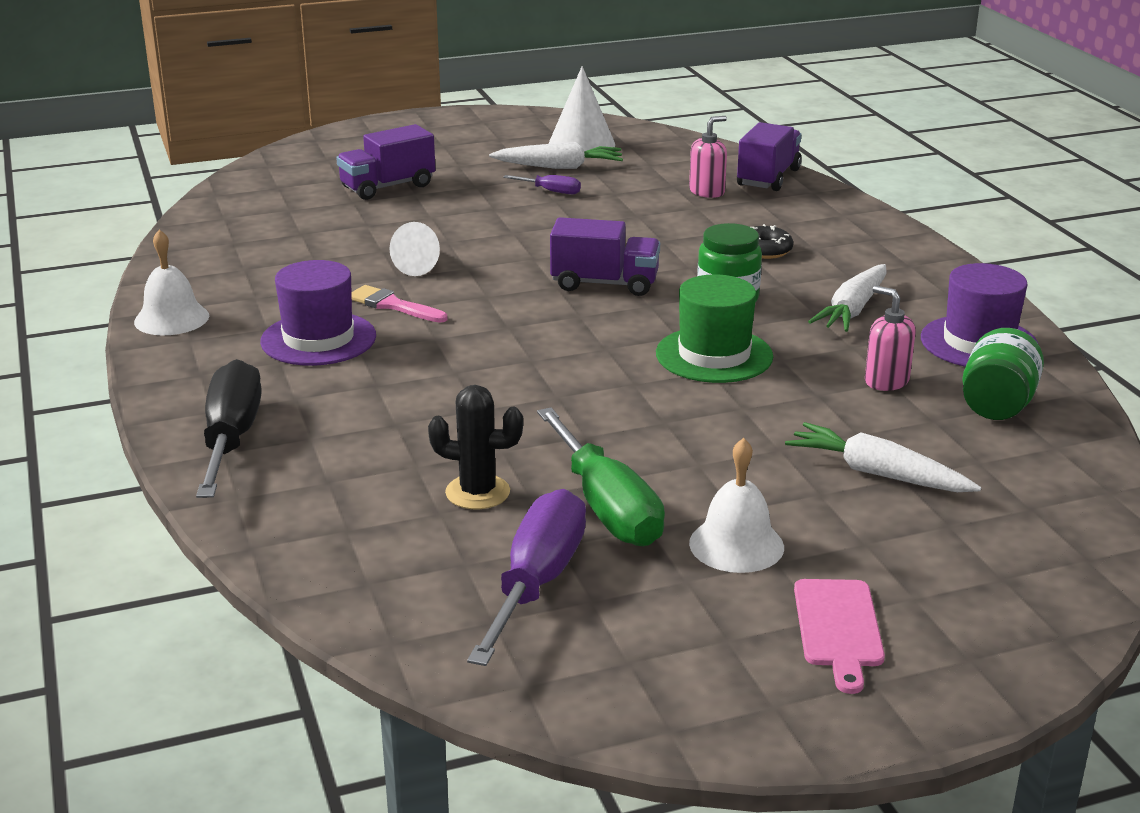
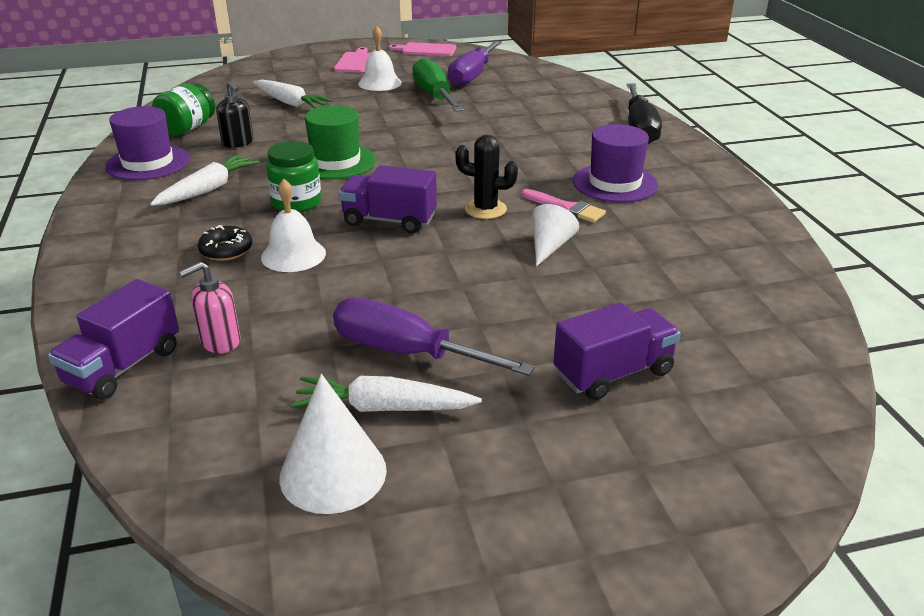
camera: 175 degrees left, 5 degrees up
(171, 318) = (739, 204): white bell -> white bell (293, 255)
(477, 492) = (498, 103): black cactus -> black cactus (485, 209)
(551, 191) = (407, 352): purple screwdriver -> purple screwdriver, size x2.11
(677, 701) = (426, 50): none -> pink cutting board
(886, 381) = (238, 143): pink soap dispenser -> black soap dispenser

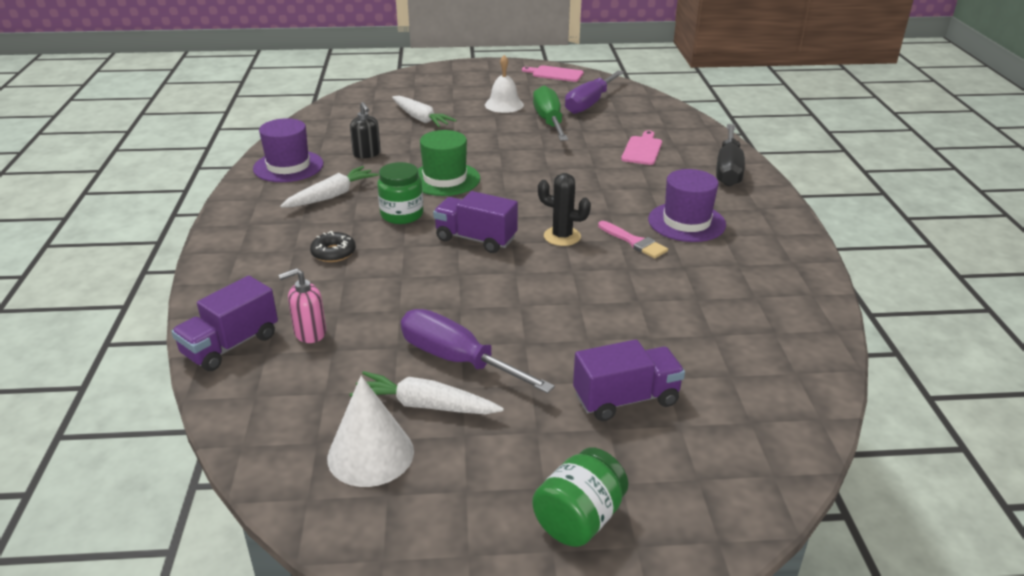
camera: 10 degrees right, 0 degrees up
(187, 128) = (328, 137): green jar -> green jar (579, 519)
(293, 255) = (387, 263): white bell -> none
(355, 62) = (487, 82): pink cutting board -> pink cutting board (642, 149)
(549, 246) = (608, 277): white cone -> none

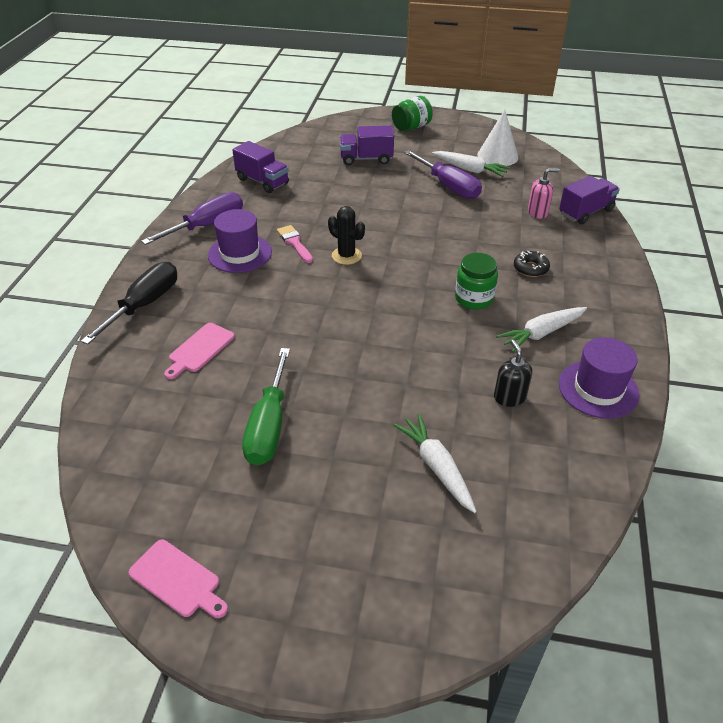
camera: 165 degrees left, 10 degrees up
(445, 179) = (427, 338): green hat -> none
(475, 239) = (415, 264): purple truck -> purple truck (262, 181)
(504, 105) = (309, 484): white bell -> none
(589, 103) = (188, 462): purple screwdriver -> purple screwdriver (207, 225)

